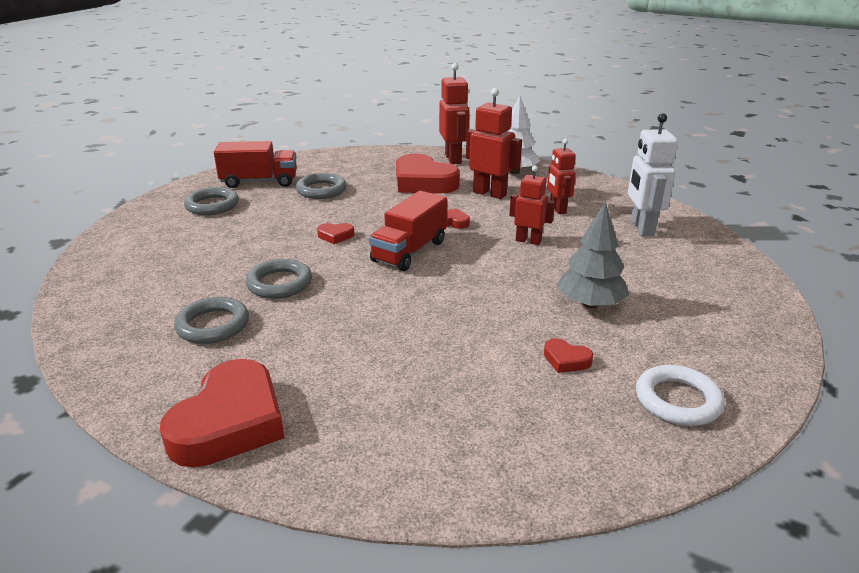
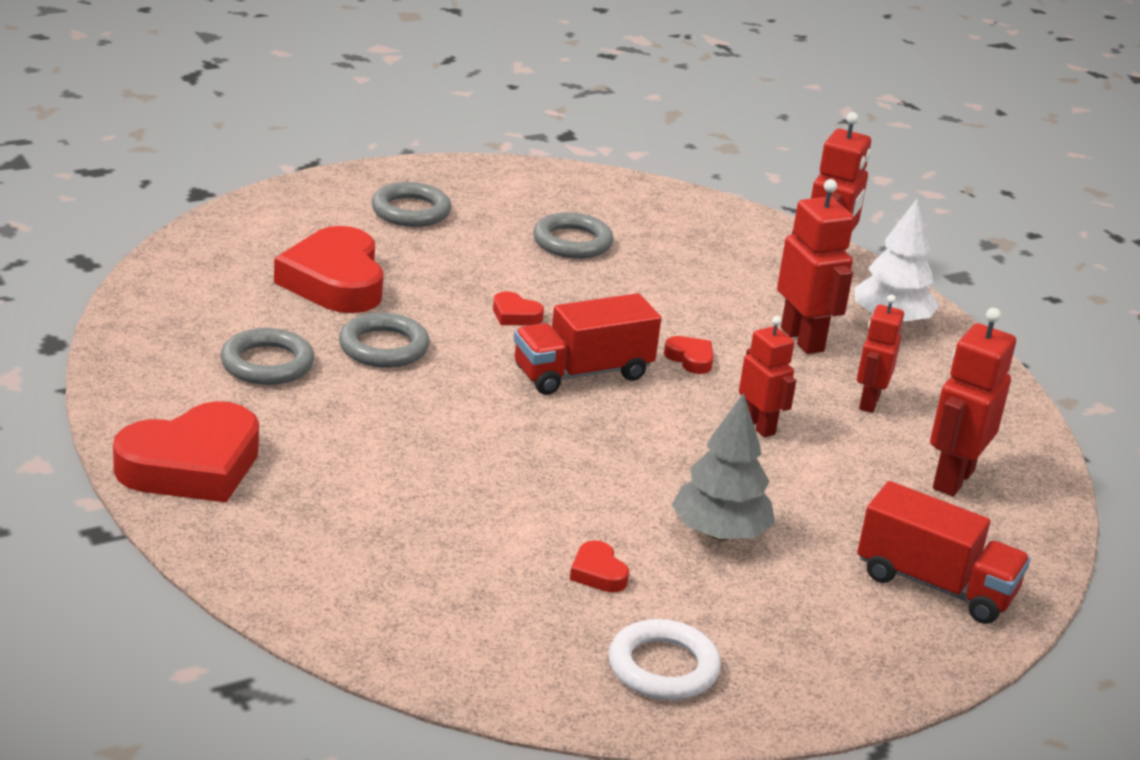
camera: 30 degrees right, 0 degrees up
(259, 182) = (505, 198): red truck -> red truck (935, 585)
(423, 182) = (729, 284): red heart -> red heart (335, 281)
(641, 228) = (952, 479): white robot -> red robot

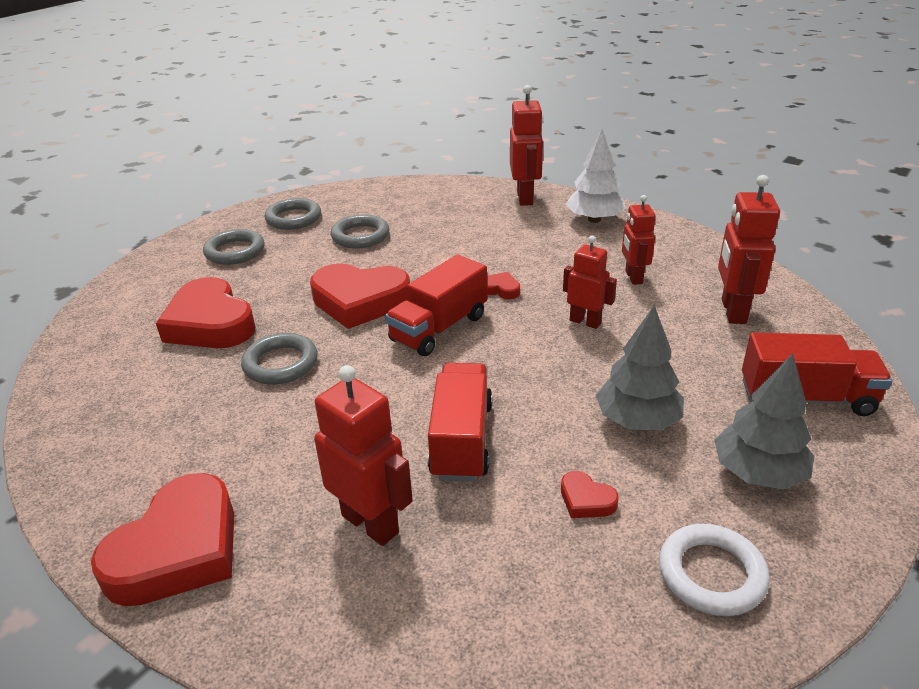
camera: 20 degrees left, 5 degrees up
(267, 363) = (194, 415): grey ring -> grey ring (293, 218)
(515, 315) = (360, 301): red heart -> red heart, size x2.34
(517, 481) = (461, 440): none -> red truck
(800, 620) = (758, 473): none -> grey tree
(803, 340) = (556, 250): red robot -> red robot (371, 523)

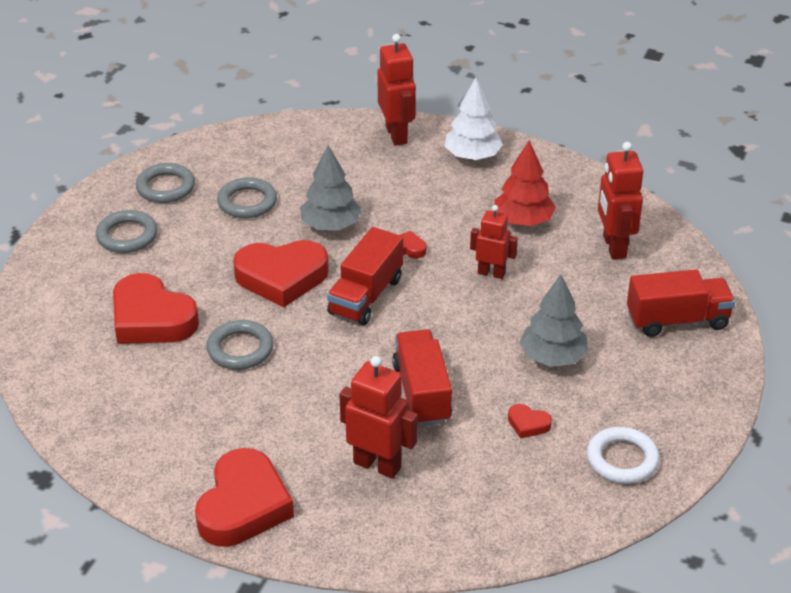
camera: 15 degrees left, 5 degrees up
(633, 277) = (523, 221): red robot -> red tree
(758, 473) = (646, 385): grey tree -> grey tree (331, 225)

